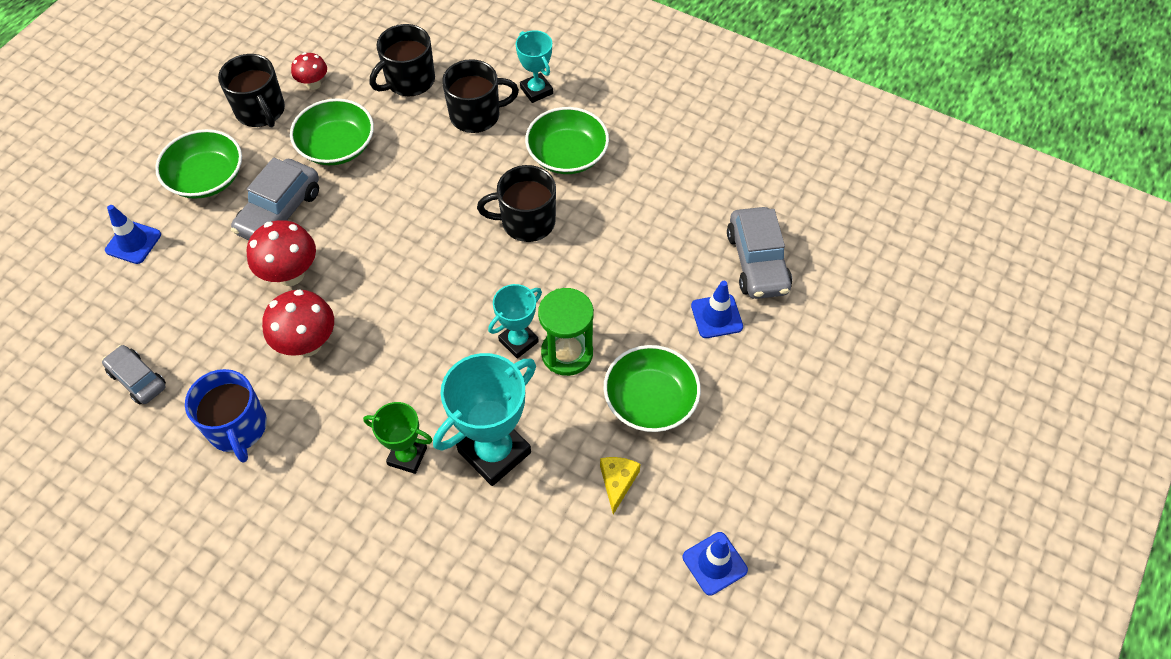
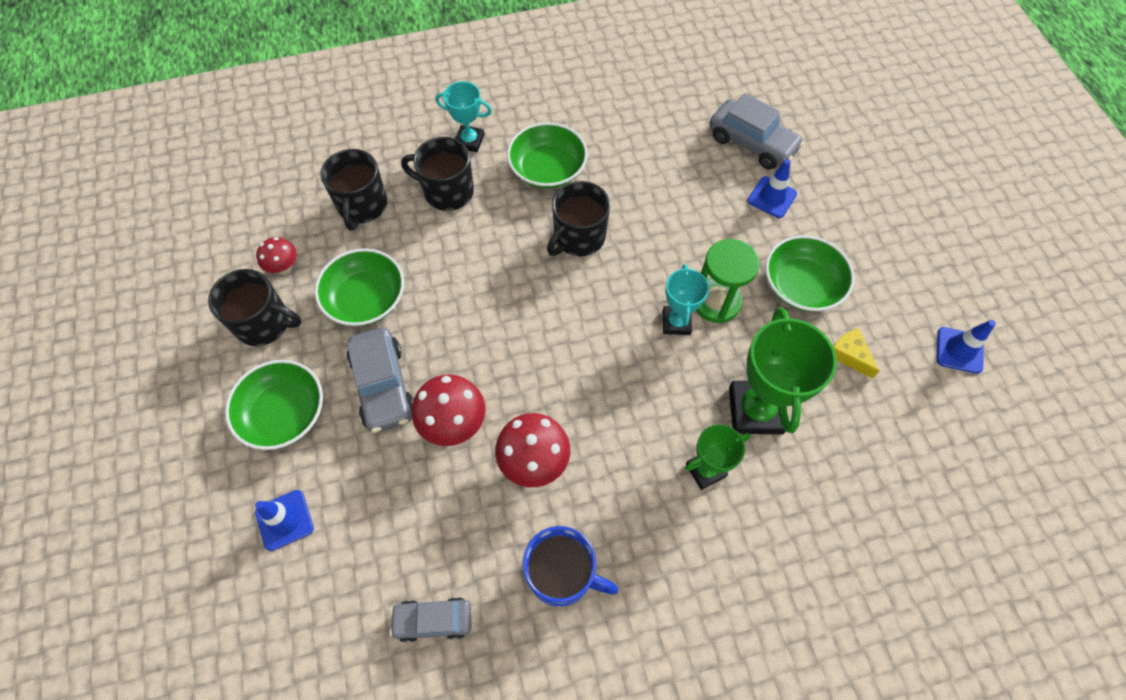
camera: 45 degrees left, 5 degrees up
(476, 115) = (447, 191): black mug -> black mug turned 105 degrees counterclockwise
(494, 452) = (755, 410): turquoise trophy -> green trophy

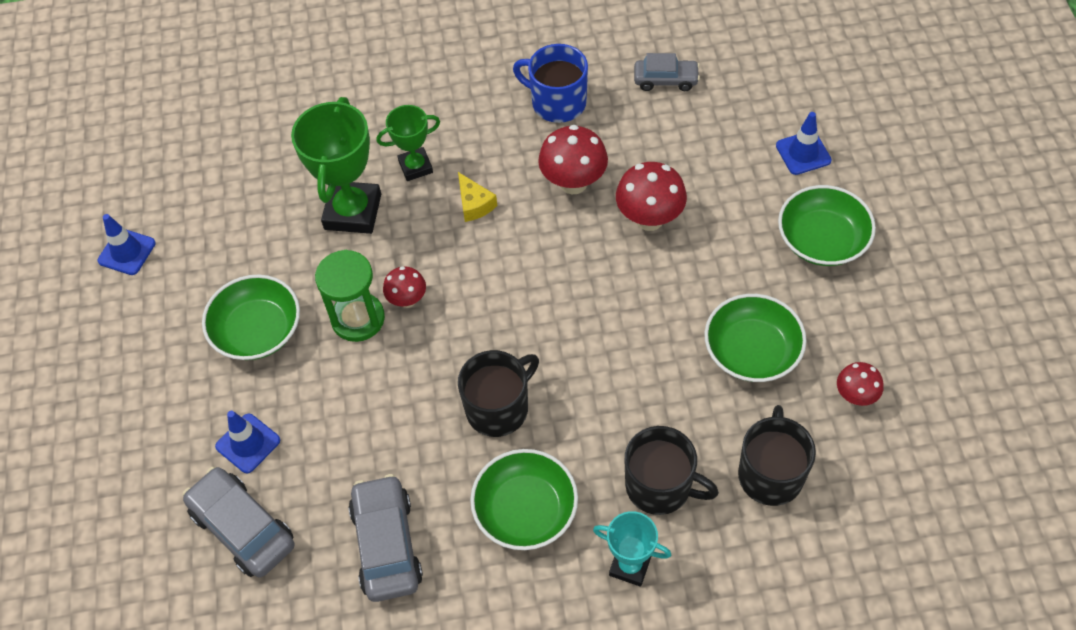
camera: 170 degrees left, 5 degrees down
(264, 323) = (864, 331): black mug -> none
(383, 386) = (723, 258): grey car -> grey car (386, 544)
(676, 322) = (407, 300): turquoise trophy -> red mushroom
(849, 355) = (240, 255): yellow cheese -> yellow cheese (474, 204)

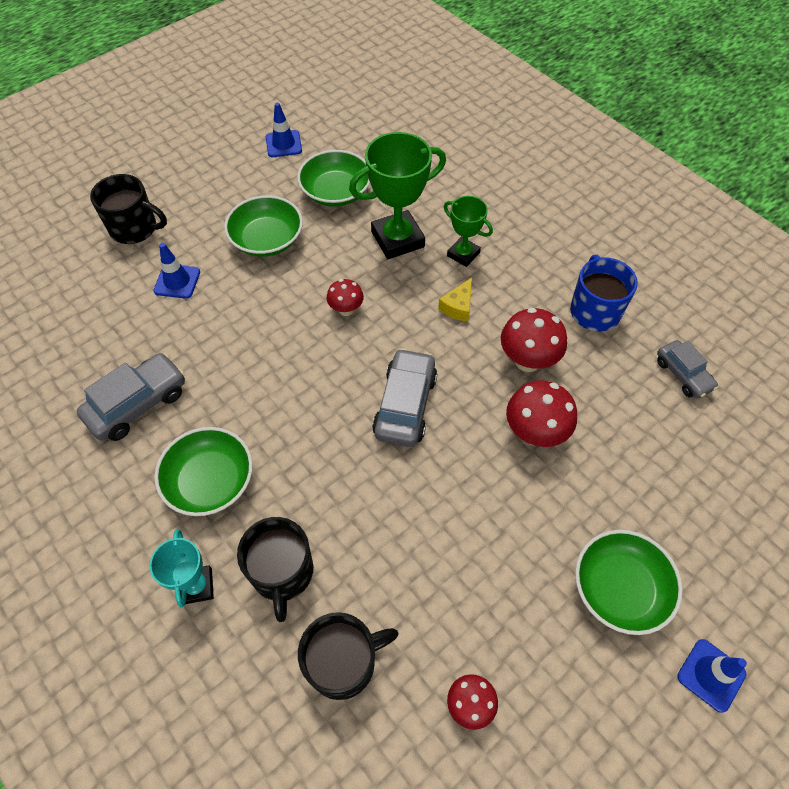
camera: 55 degrees right, 0 degrees up
(243, 528) = (111, 313): grey car -> grey car (405, 405)
(358, 319) = (311, 289): green hourglass -> none
(498, 408) = (289, 416): black mug -> black mug (135, 228)
(752, 351) = (459, 583): green bowl -> green bowl (336, 192)
(803, 153) = (701, 524): blue traffic cone -> blue traffic cone (711, 675)

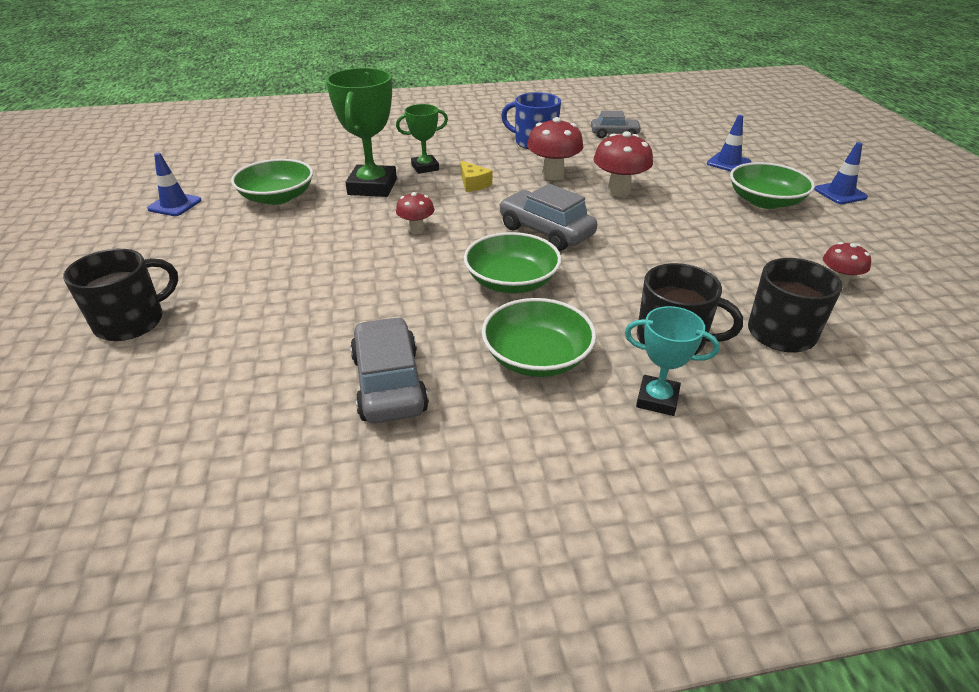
camera: 60 degrees left, 20 degrees down
(177, 281) = (254, 312): blue traffic cone -> blue traffic cone (728, 163)
(267, 239) = (279, 245): green bowl -> green bowl (511, 281)

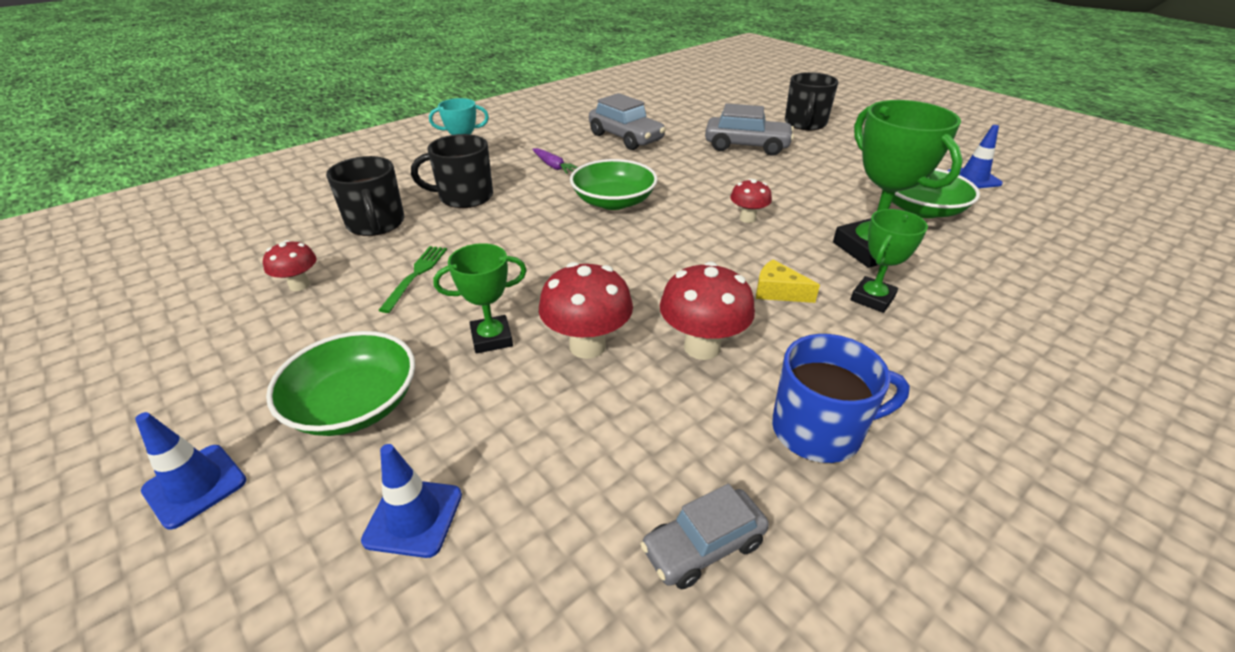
camera: 150 degrees right, 0 degrees up
(537, 357) = (553, 166): green bowl -> purple carrot
(546, 231) = (627, 253): grey car -> grey car (746, 146)
(677, 209) = (491, 338): none -> green trophy
(731, 263) = (416, 274): none -> green fork

